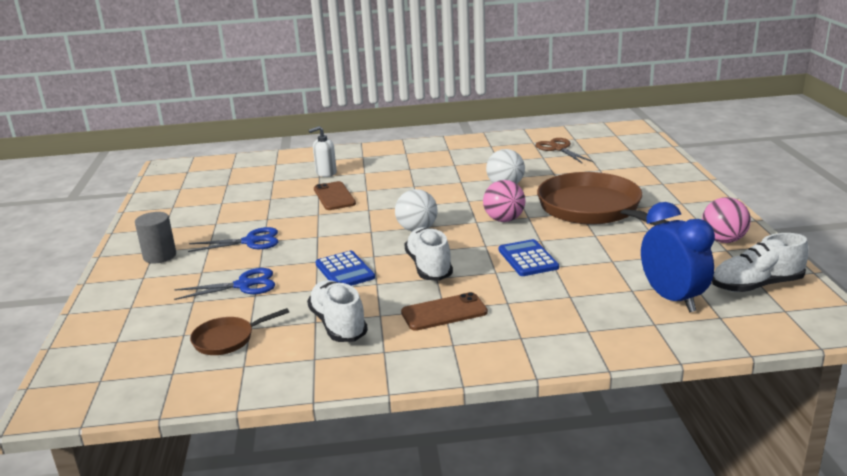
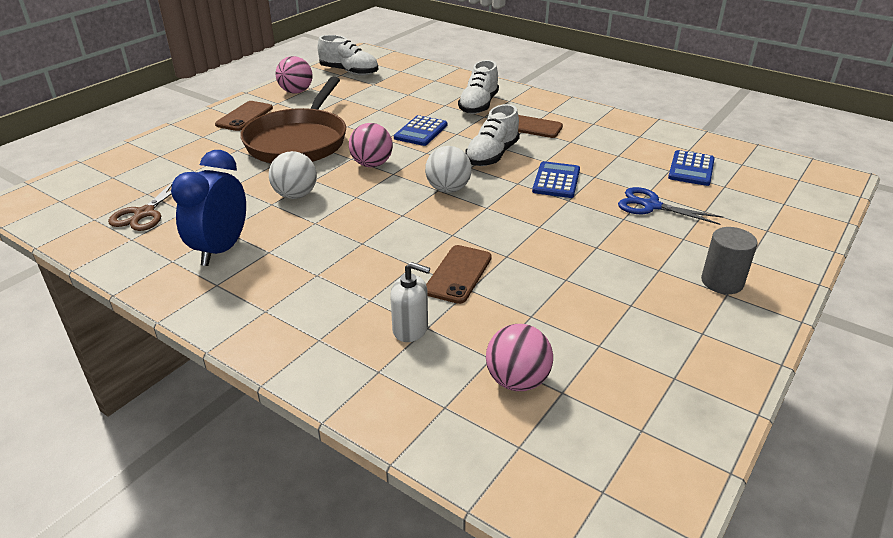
camera: 140 degrees left, 10 degrees up
(227, 339) = (691, 169): brown pan -> blue calculator
(250, 241) = (610, 253): blue scissors -> none
(252, 179) = (517, 381): none -> pink ball
(338, 325) = (604, 147): white shoe -> white shoe (478, 105)
(672, 299) = (400, 83): blue clock -> blue clock (221, 250)
(685, 205) = (244, 116): none -> brown phone

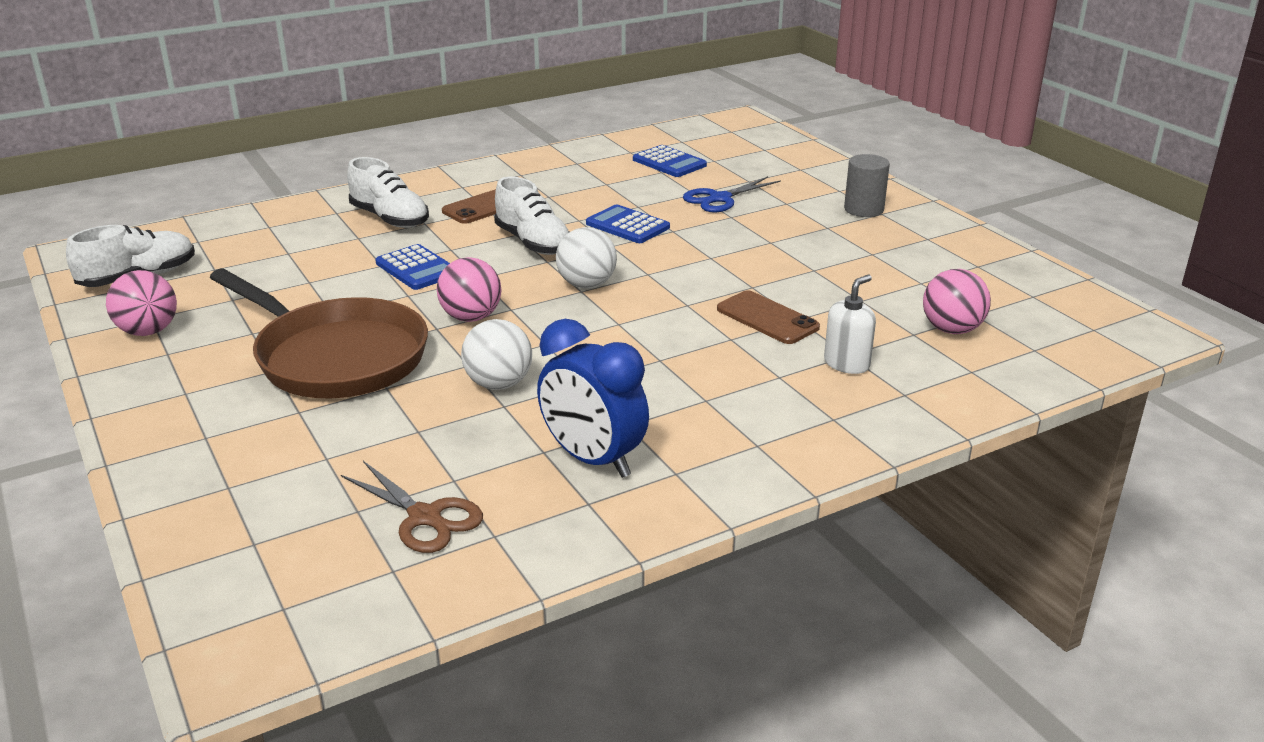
camera: 65 degrees left, 5 degrees down
(244, 116) = (180, 389): brown phone -> none

